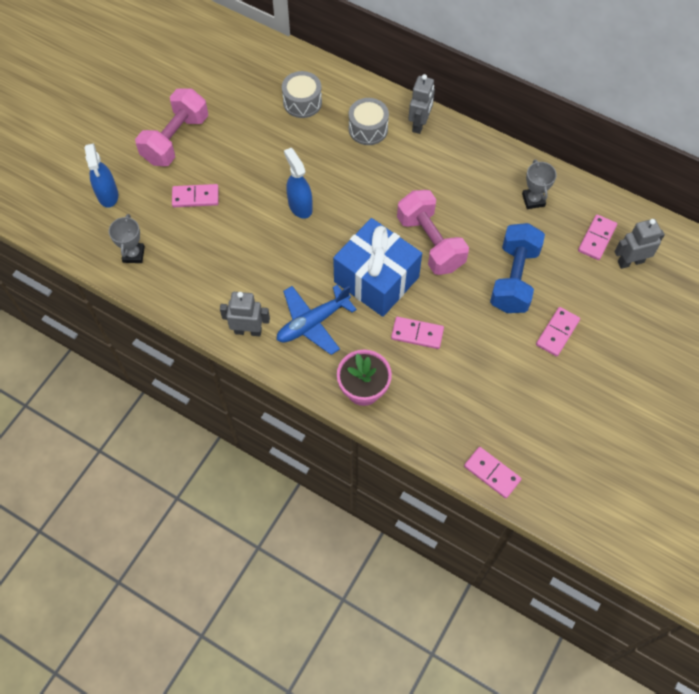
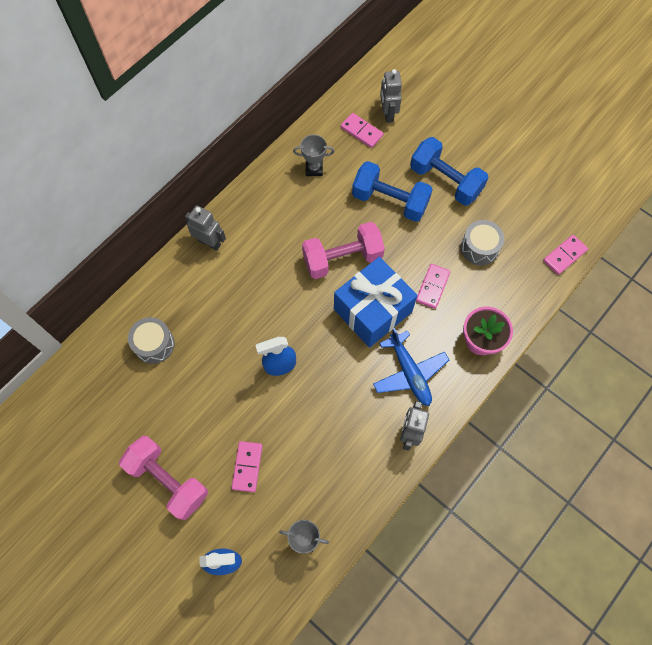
camera: 80 degrees left, 5 degrees up
(368, 129) = (203, 288): grey drum -> grey drum (479, 248)
(557, 332) = (445, 181): pink domino -> blue dumbbell

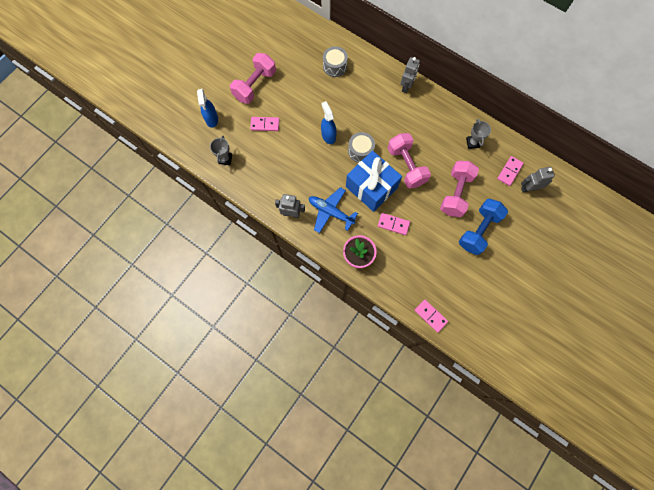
camera: 85 degrees right, 5 degrees up
(390, 201) = (455, 193): blue dumbbell -> pink dumbbell
(409, 373) = (330, 212): blue plane -> blue plane turned 60 degrees clockwise
(479, 248) = (428, 255): grey drum -> grey drum (360, 151)

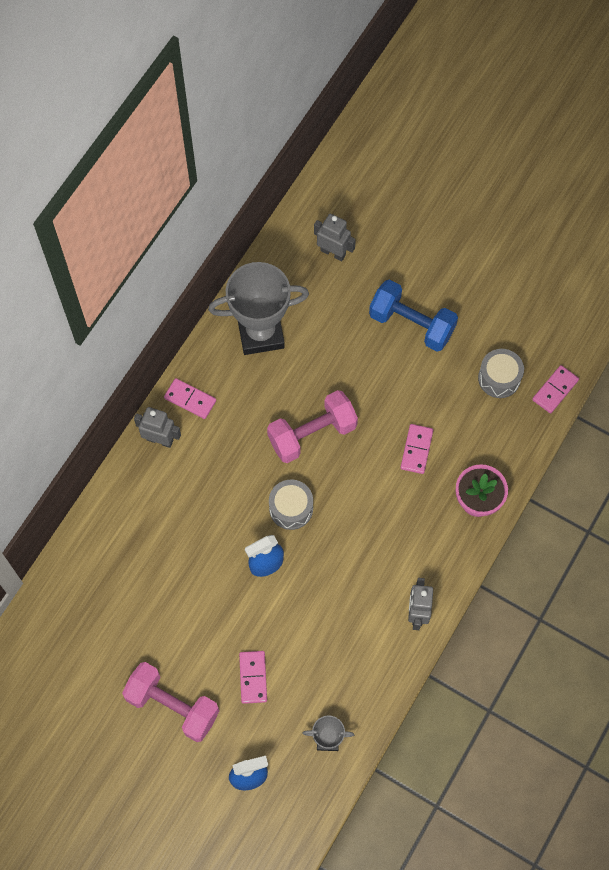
camera: 95 degrees left, 5 degrees down
(330, 212) = (407, 549): blue plane -> none
(335, 66) = (124, 565): grey drum -> grey drum (499, 378)
(371, 187) = (356, 487): blue gift -> none
(455, 193) = (353, 358): pink dumbbell -> none
(472, 143) = (260, 333): grey trophy -> grey trophy, size x2.12
(509, 171) = (306, 279): pink domino -> pink domino (190, 399)
(528, 188) = (333, 252): grey robot -> grey robot turned 135 degrees clockwise

